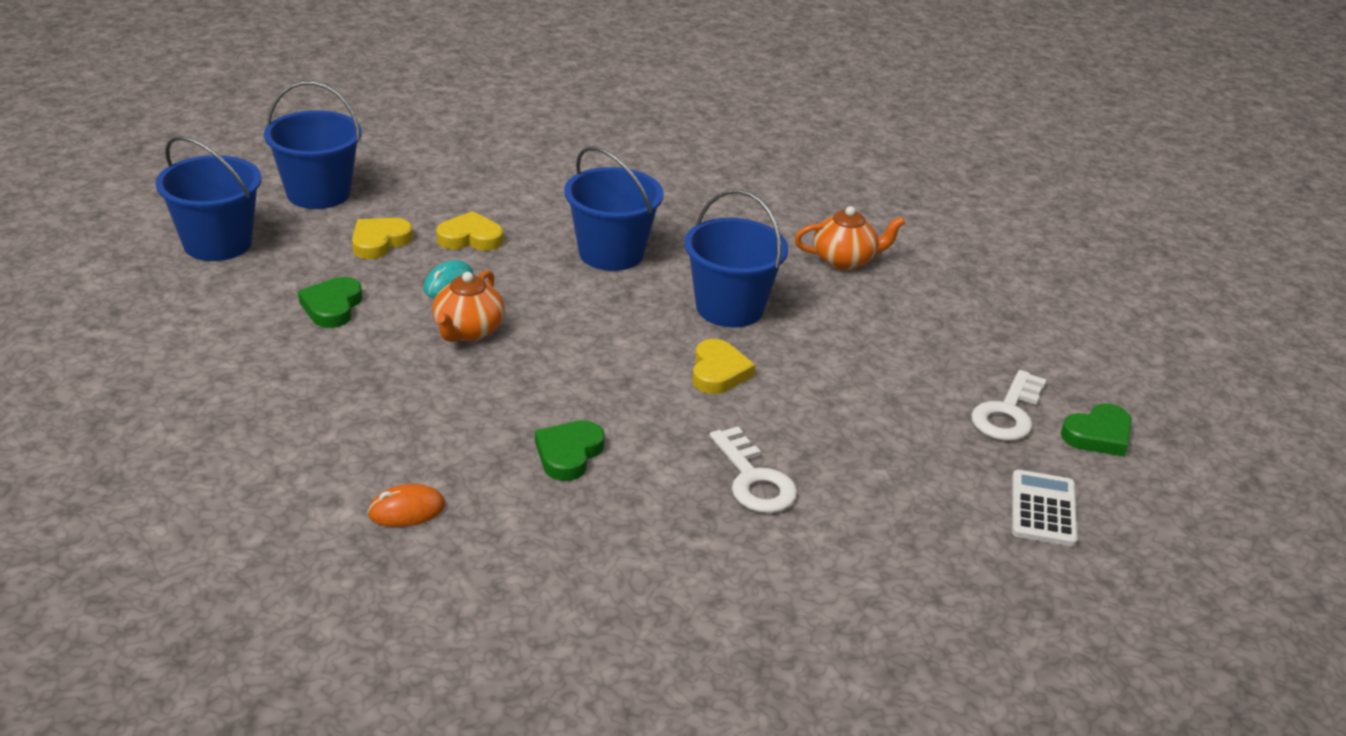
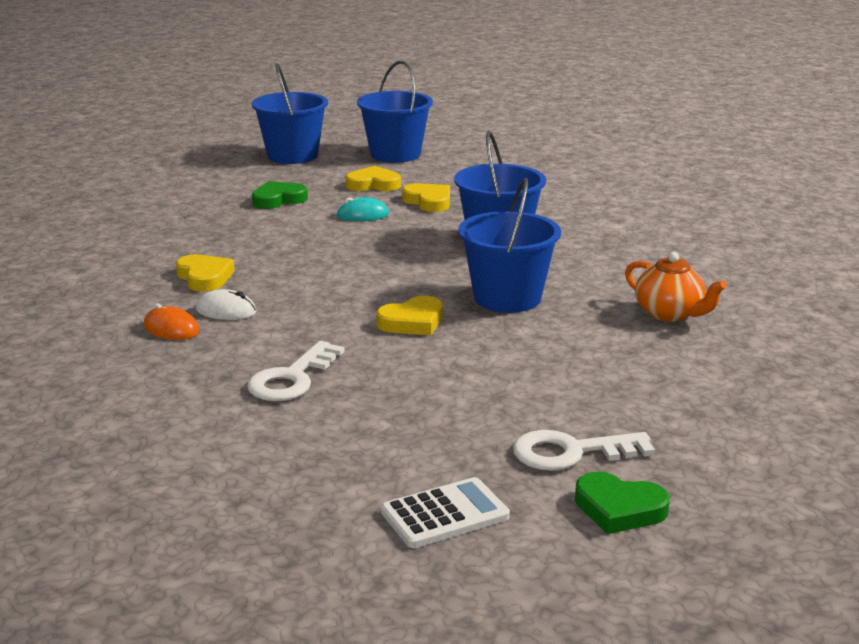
camera: 55 degrees right, 10 degrees down
(406, 510) = (95, 289): orange mouse -> orange mouse (171, 329)
(468, 331) = (318, 238): orange teapot -> none
(471, 433) = (204, 277): none -> yellow heart
(568, 454) = (226, 311): green heart -> white mouse

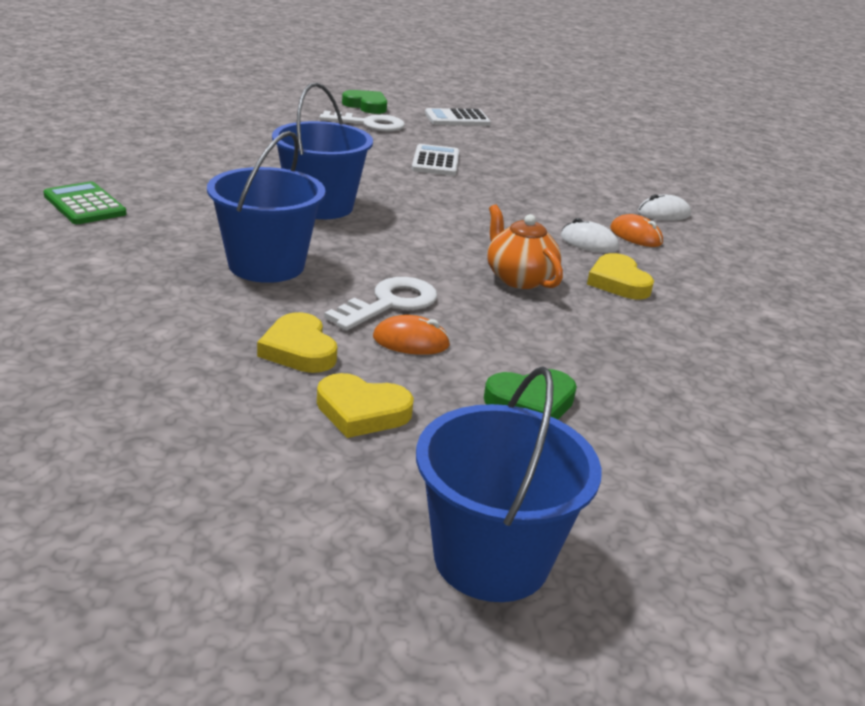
camera: 170 degrees left, 5 degrees up
(123, 368) = (663, 213): none -> white mouse
(292, 379) = (531, 184): white key -> white key (390, 303)
(362, 215) = (411, 341): turquoise mouse -> orange mouse
(395, 154) = (263, 512): blue bucket -> none
(412, 322) = (421, 203): yellow heart -> none
(428, 391) = (435, 161): none -> white calculator
(670, 313) = (195, 170): orange teapot -> orange teapot (519, 278)
(696, 259) = (84, 205): none -> green calculator

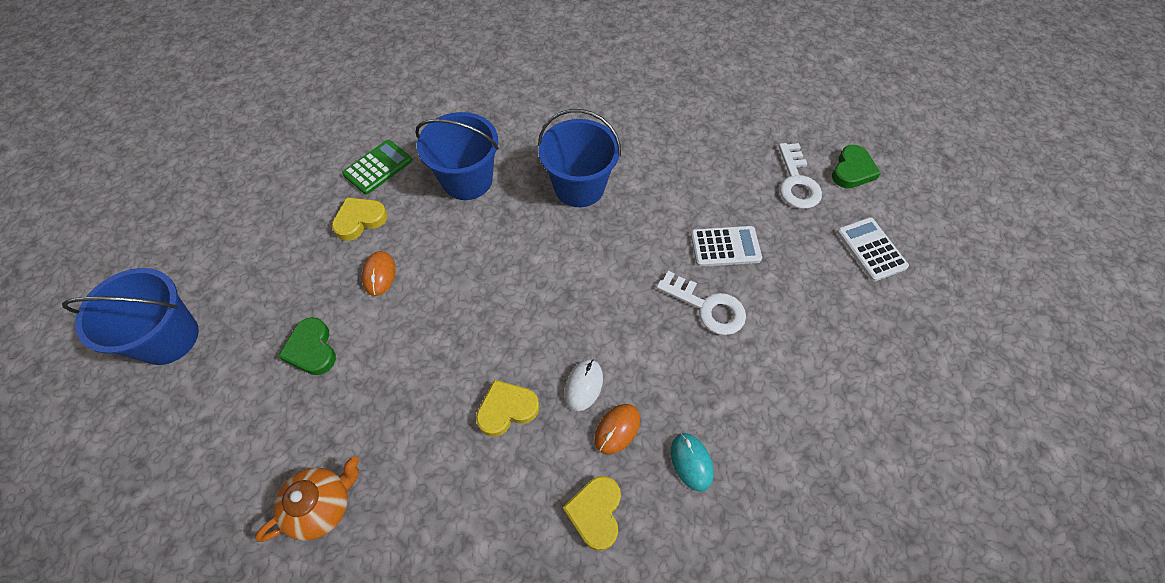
camera: 85 degrees right, 30 degrees up
(84, 205) = (526, 73): green calculator -> green calculator (378, 167)
(362, 411) = (296, 262): yellow heart -> yellow heart (595, 513)
(390, 303) = (429, 255): white key -> white key (707, 307)
(519, 278) = (491, 332): orange teapot -> orange teapot (322, 505)
(663, 213) = (691, 462): white mouse -> turquoise mouse

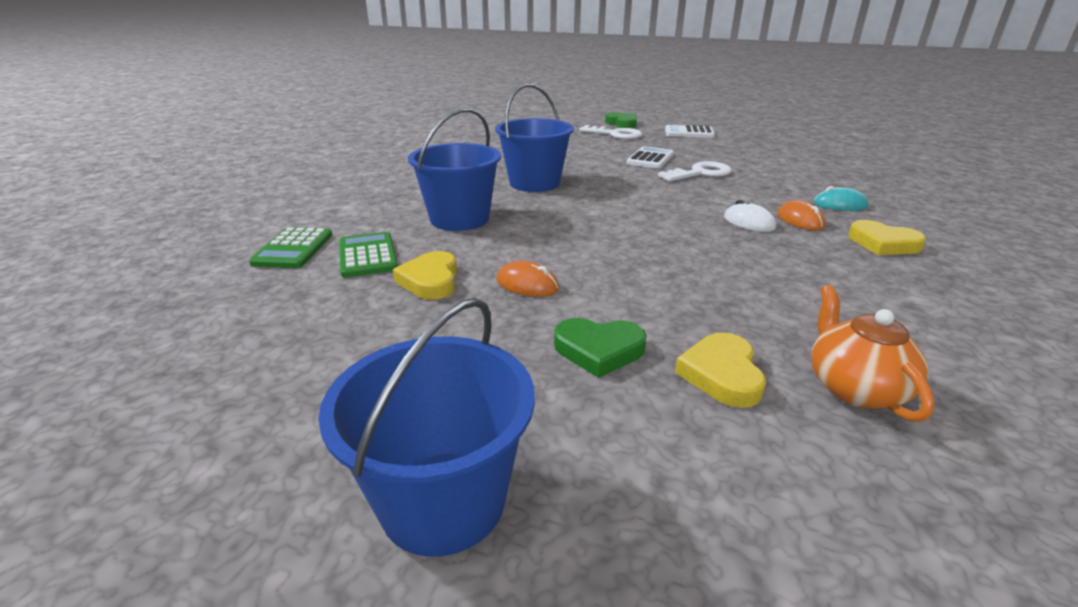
camera: 60 degrees left, 30 degrees down
(368, 125) = (293, 249): none -> green calculator
(507, 409) = (758, 256): yellow heart -> yellow heart (721, 374)

